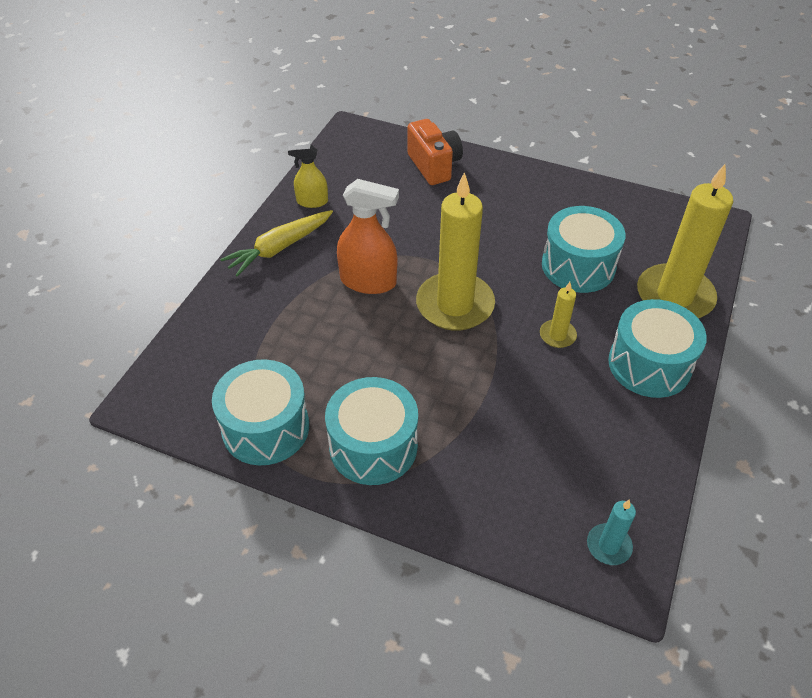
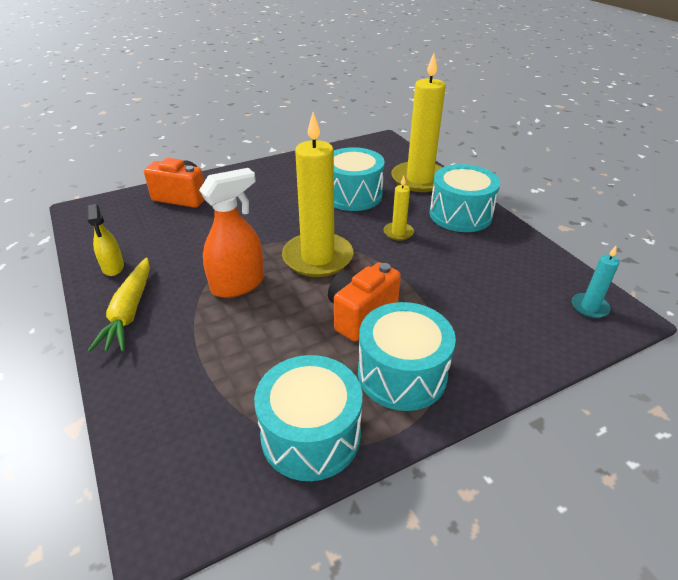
camera: 50 degrees left, 10 degrees down
(312, 201) = (113, 267): yellow spray bottle -> yellow spray bottle turned 60 degrees counterclockwise
(413, 379) = (360, 315): none -> orange camera

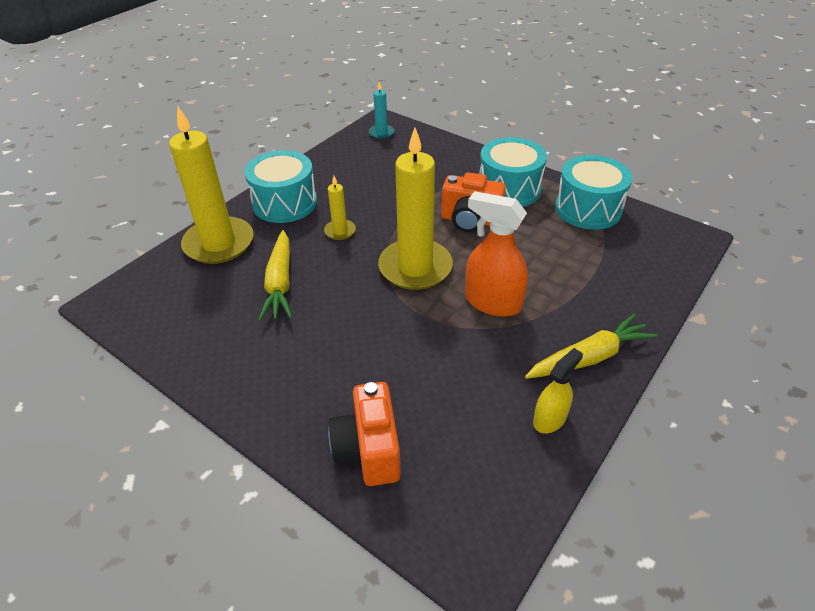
camera: 115 degrees left, 5 degrees up
(353, 195) = (280, 283): turquoise drum -> yellow carrot

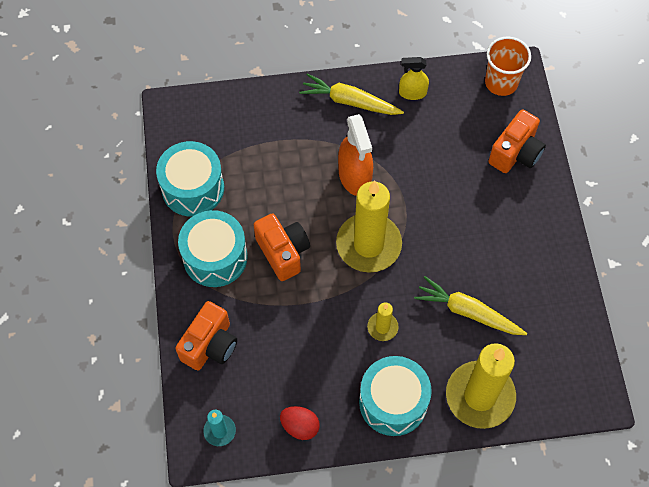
camera: 135 degrees left, 20 degrees up
(280, 283) = (467, 312): yellow carrot -> yellow carrot turned 105 degrees counterclockwise
(335, 160) = (300, 426): none -> red egg
(442, 155) = (210, 345): none -> orange camera
(476, 526) = (501, 82): none -> orange cup

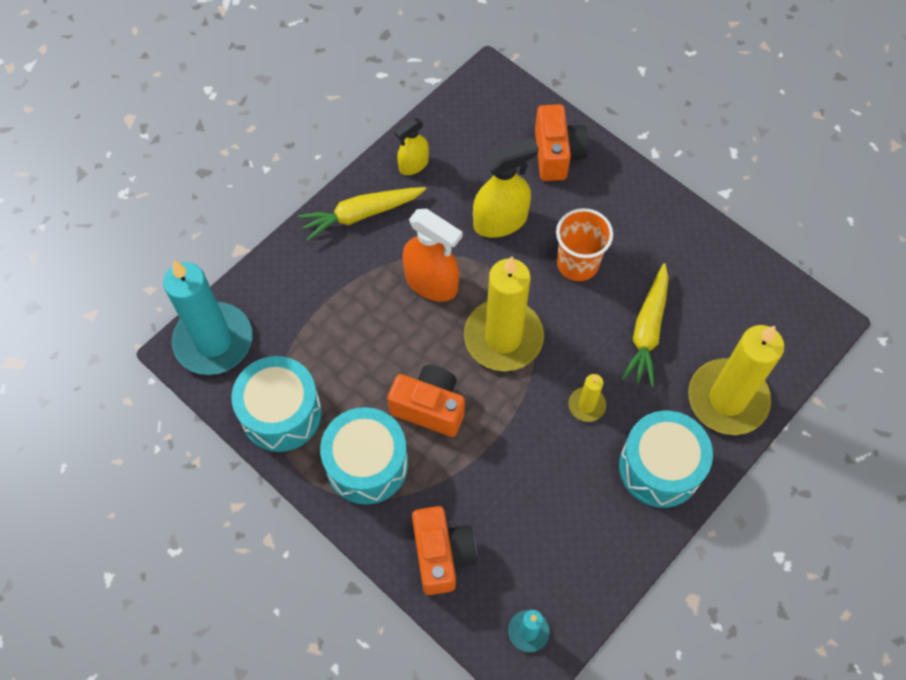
camera: 40 degrees left, 0 degrees up
(192, 115) = (213, 341): none -> turquoise candle
(300, 426) = (598, 562): red egg -> none
(436, 170) = (500, 221): none -> yellow spray bottle
(467, 312) = (647, 331): yellow carrot -> yellow carrot turned 60 degrees counterclockwise
(501, 82) = (485, 99): orange cup -> orange cup (577, 263)

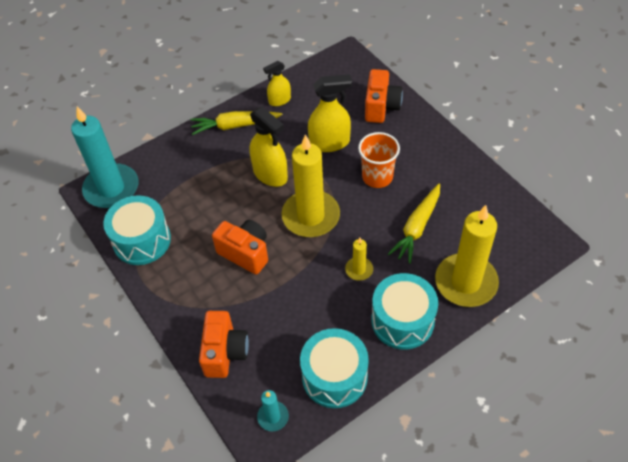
camera: 15 degrees right, 10 degrees down
(367, 464) = (190, 283): turquoise drum -> turquoise drum (334, 377)
(431, 283) = (270, 174): orange spray bottle -> yellow spray bottle

